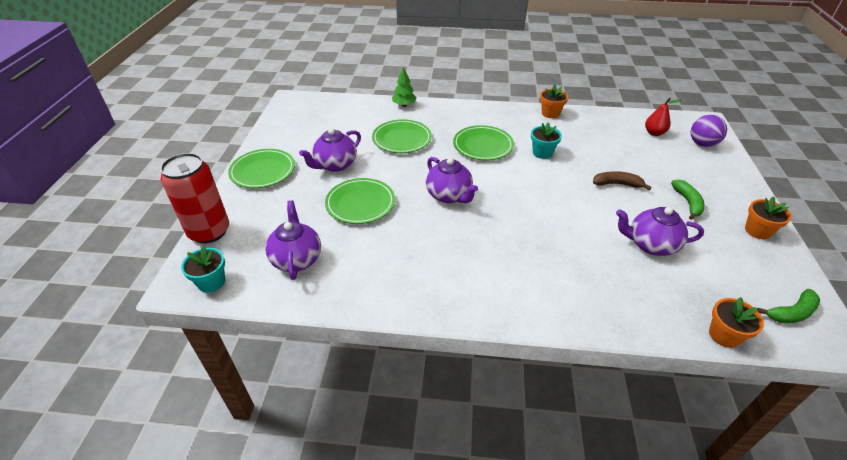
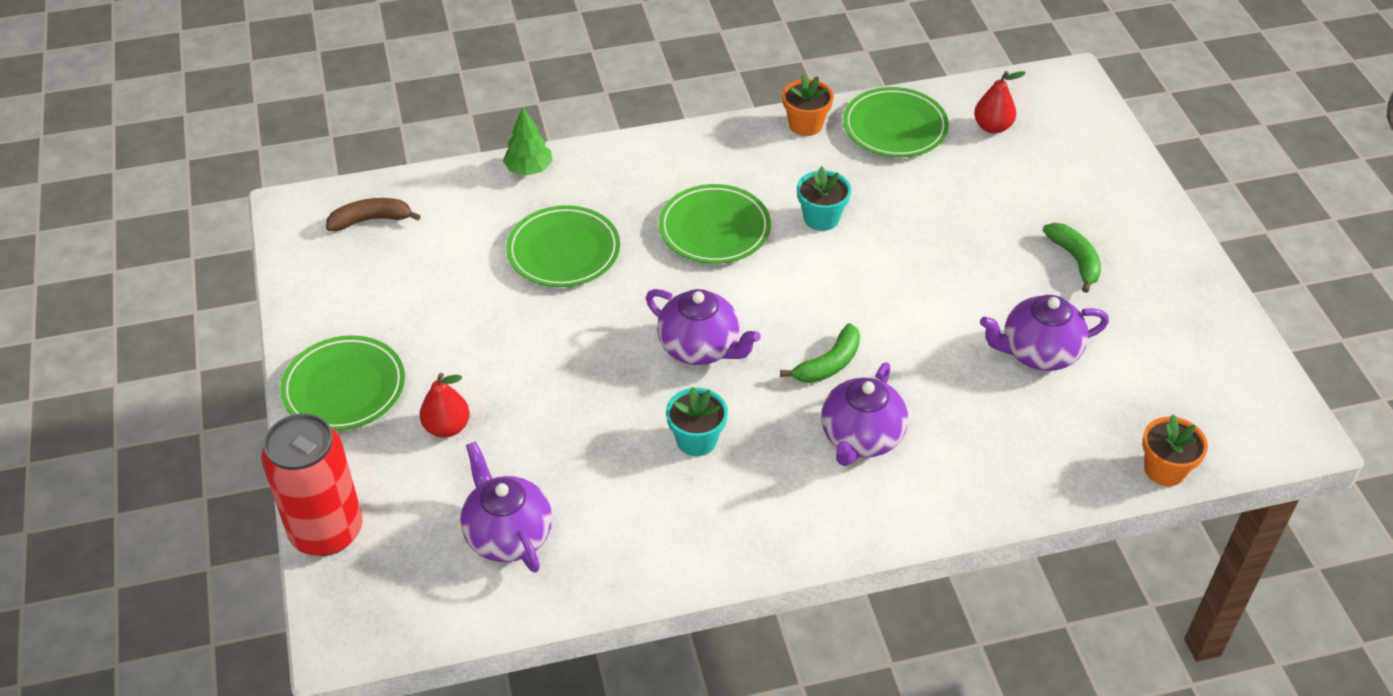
camera: 20 degrees left, 5 degrees up
(211, 282) = (392, 615): turquoise flower pot -> turquoise flower pot (696, 440)
(299, 200) = (447, 427): none -> red pear
(335, 165) = (470, 338): purple teapot -> purple teapot (860, 438)
(360, 204) = (558, 405): green plate -> green plate (895, 127)
(617, 184) = (960, 252): brown banana -> brown banana (371, 220)
(702, 144) = (1073, 132): purple ball -> none
(757, 231) = (1182, 285): orange flower pot -> none
(791, 313) = (1243, 409): green banana -> green banana (829, 364)

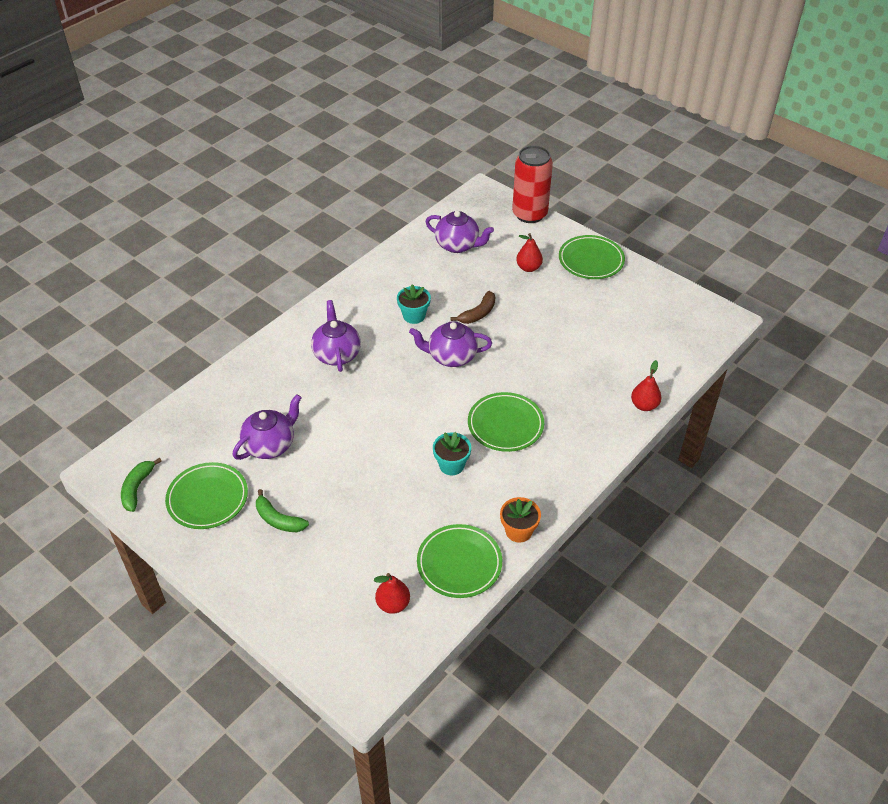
camera: 145 degrees right, 0 degrees up
(371, 220) = (684, 334): brown banana -> brown banana (478, 313)
(529, 169) = (644, 405): green tree -> red pear
(563, 251) = (570, 369): green plate -> green plate (207, 498)
(829, 364) = (379, 381): green banana -> green banana (137, 488)
(1164, 469) = (172, 414): orange flower pot -> none

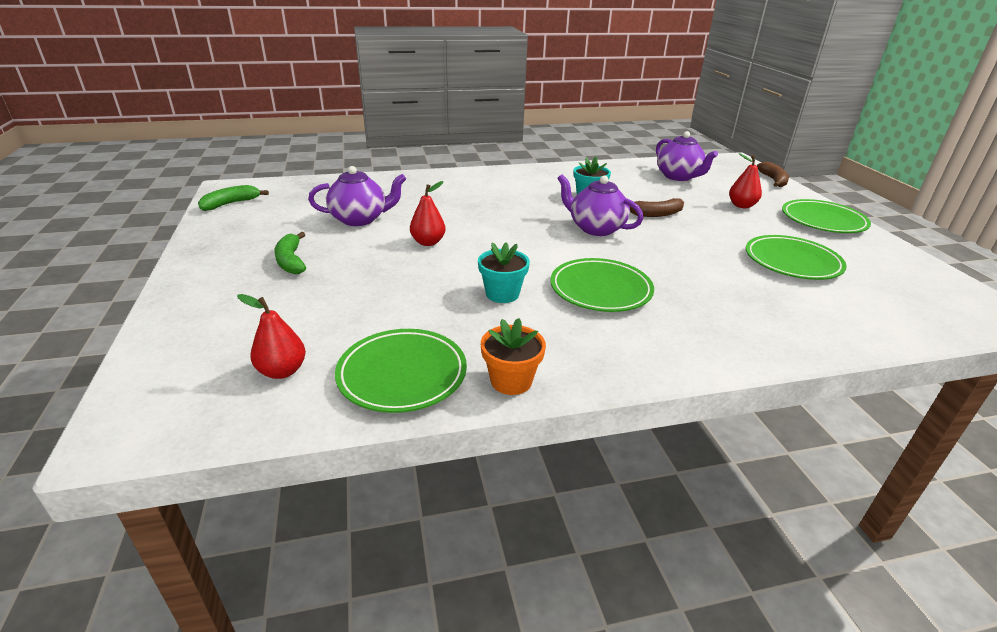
camera: 35 degrees right, 15 degrees down
(207, 498) = (264, 227): green plate -> green plate (792, 262)
(337, 354) = (491, 195): purple teapot -> none
(529, 214) = (773, 180): red can -> brown banana
(644, 405) = (811, 343): red pear -> red pear (428, 242)

